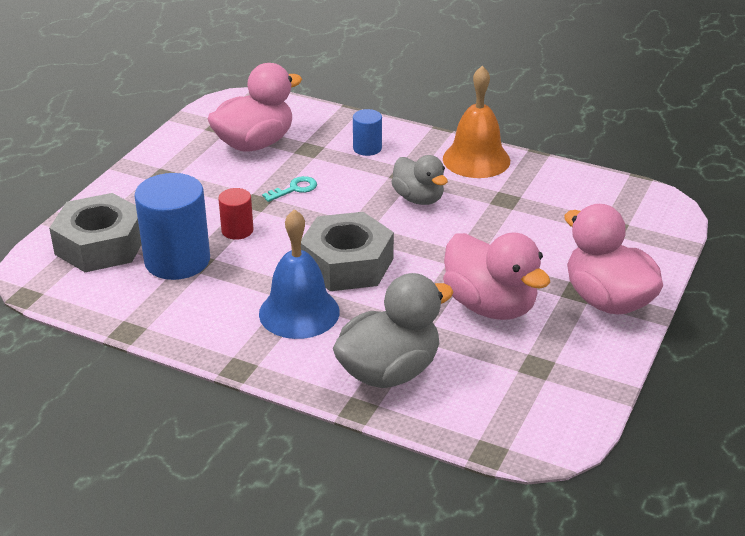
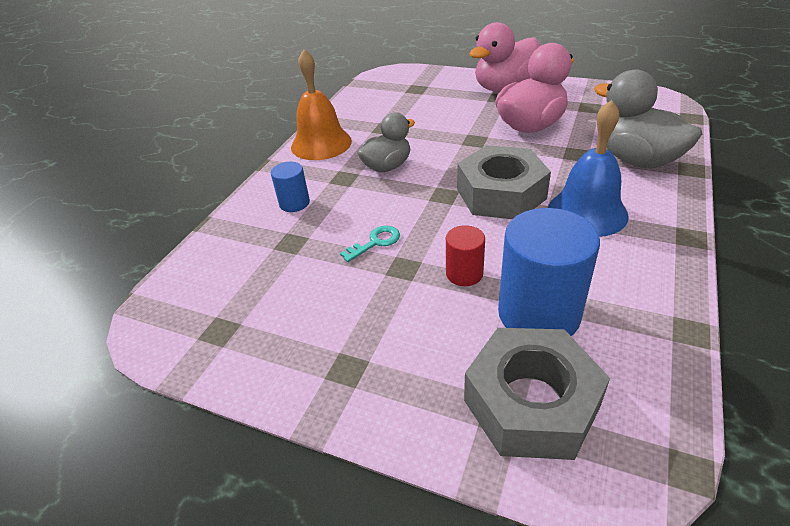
camera: 90 degrees left, 5 degrees up
(255, 144) = (272, 288): pink duck -> none
(294, 189) = (375, 242): turquoise key -> turquoise key turned 90 degrees clockwise

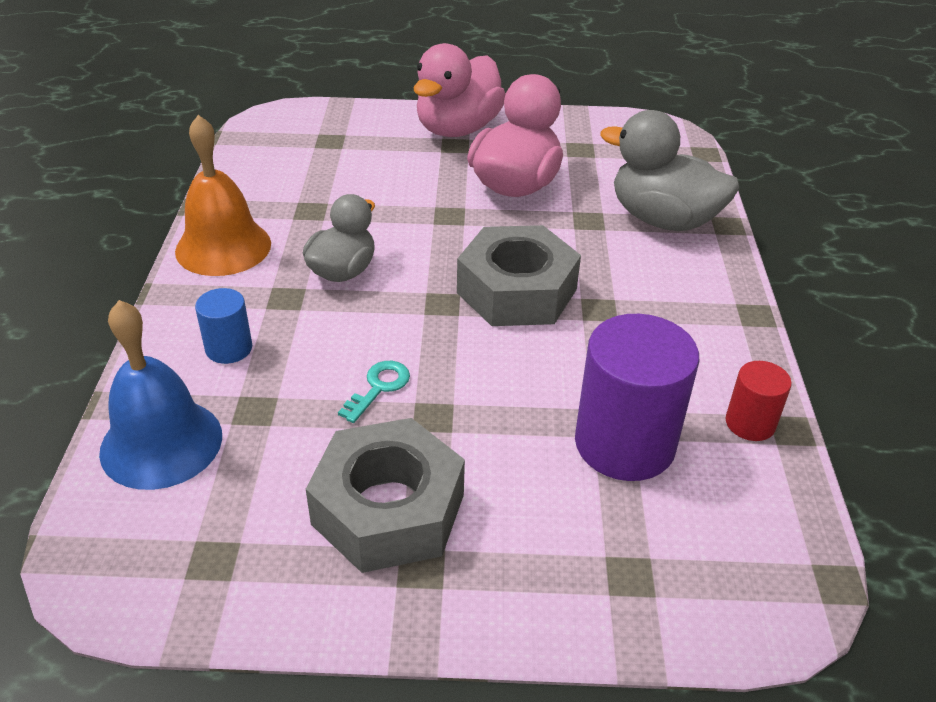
camera: 25 degrees left, 0 degrees up
(464, 273) = (515, 409): red cylinder -> red cylinder (750, 423)
(531, 403) = (657, 553): grey nut -> grey nut (388, 509)
(538, 314) = (624, 443): blue cylinder -> purple cylinder
(587, 212) = (631, 300): blue bell -> blue bell (161, 443)

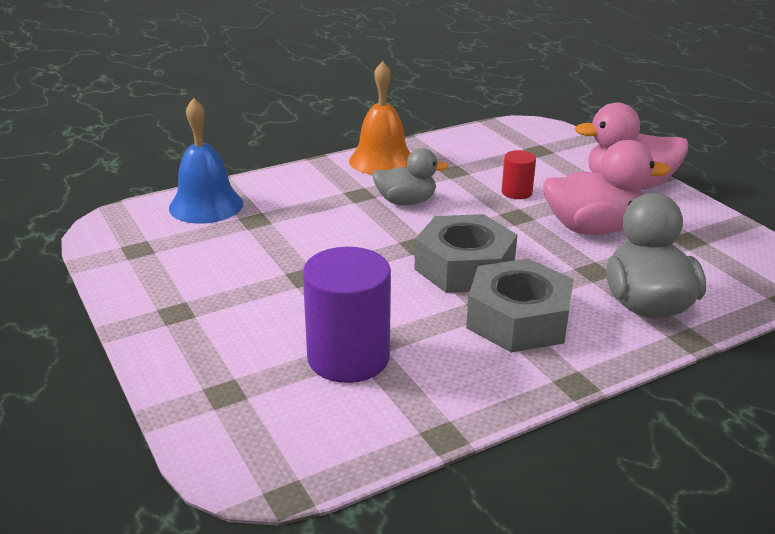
camera: 60 degrees right, 10 degrees down
(229, 348) = (296, 195): blue cylinder -> none
(378, 388) = (310, 250): turquoise key -> none
(388, 509) = (212, 287): grey nut -> grey nut (518, 319)
(750, 423) = (429, 412): red cylinder -> red cylinder (516, 192)

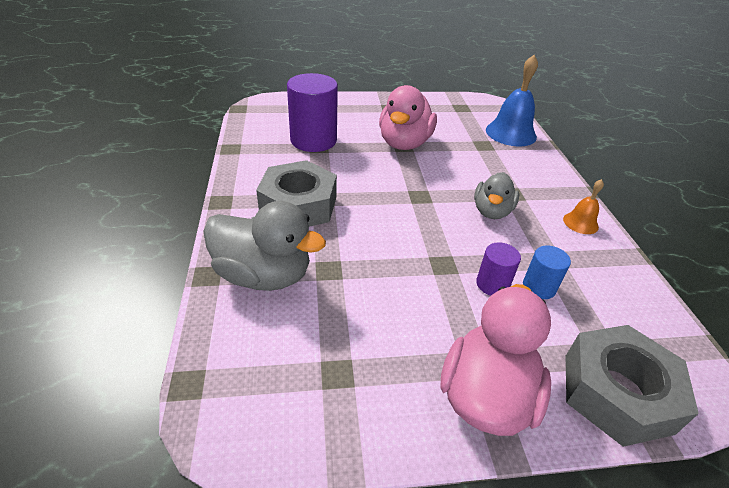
camera: 110 degrees right, 10 degrees up
(382, 160) = (580, 223): orange bell -> orange bell, size x0.53
(464, 267) = (376, 206): grey nut -> grey nut (616, 392)
(497, 174) = (539, 287): none -> blue cylinder
(516, 192) = (492, 284): red cylinder -> purple cylinder
(593, 228) = (397, 305): pink duck -> pink duck (404, 143)

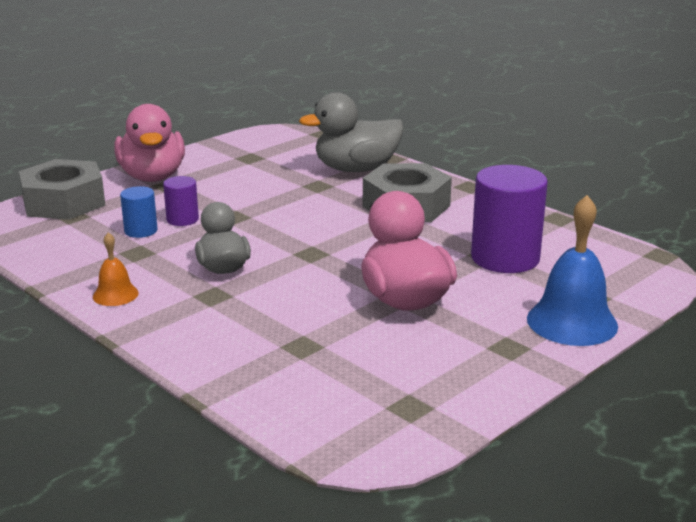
camera: 145 degrees right, 15 degrees down
(511, 133) = (279, 388): blue bell -> blue bell (572, 322)

